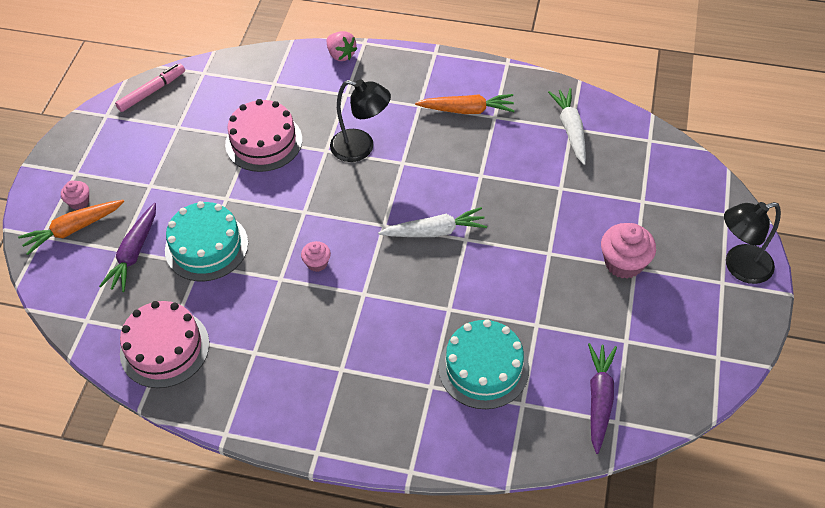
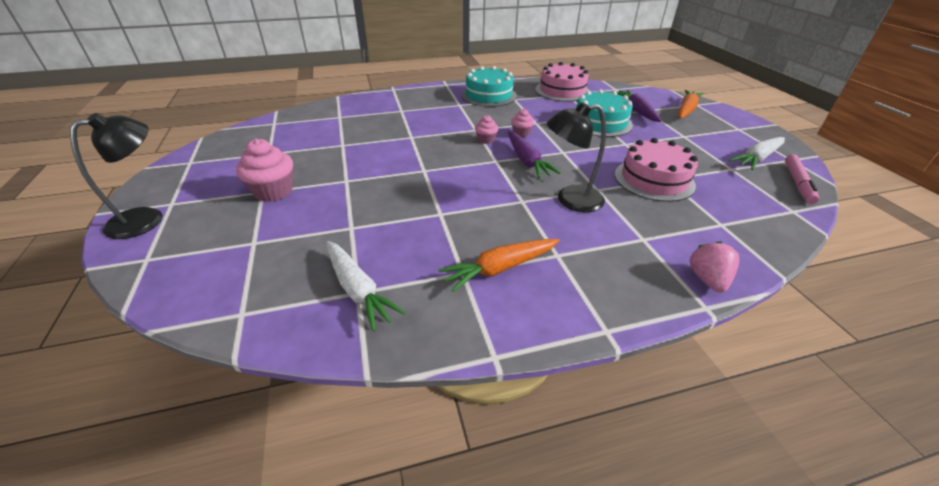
camera: 150 degrees right, 15 degrees down
(79, 202) = (707, 119): pink cupcake -> pink cupcake (486, 140)
(341, 55) = (707, 279): pink strawberry -> pink strawberry turned 75 degrees clockwise
(434, 231) = (453, 167): white carrot -> white carrot (757, 159)
(483, 368) = (371, 122): turquoise cake -> turquoise cake (488, 95)
(599, 399) = (287, 128): purple carrot -> purple carrot (527, 161)

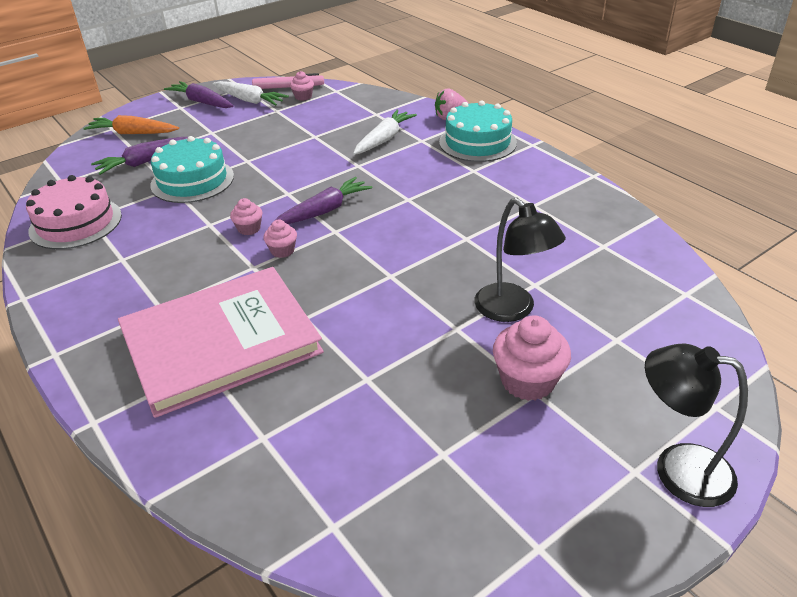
camera: 110 degrees left, 0 degrees up
(358, 289) = (600, 246): white carrot -> white carrot (384, 139)
(415, 115) = (221, 342): none -> pink book
(488, 95) = (109, 287): turquoise cake -> turquoise cake (477, 142)
(500, 268) = (512, 190): orange carrot -> none
(570, 200) = (387, 175): black lamp -> black lamp (512, 310)
(654, 179) = (320, 141): pink cake -> none
(750, 138) = (202, 102): none -> purple carrot
(770, 188) = (303, 97): none -> pink cupcake

